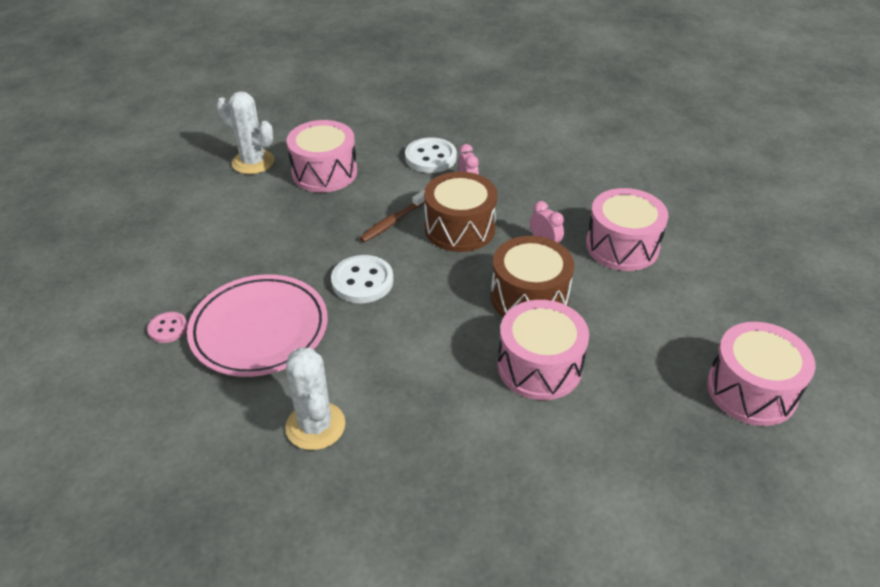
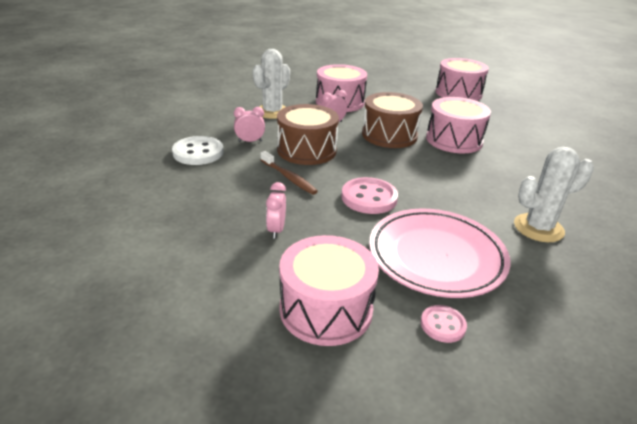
camera: 85 degrees left, 10 degrees down
(253, 162) = (135, 262): white cactus -> white cactus (272, 112)
(298, 224) = (276, 230): none -> pink clock
(324, 172) = (189, 210): pink drum -> pink drum (326, 309)
(362, 281) = (369, 198): white button -> pink button

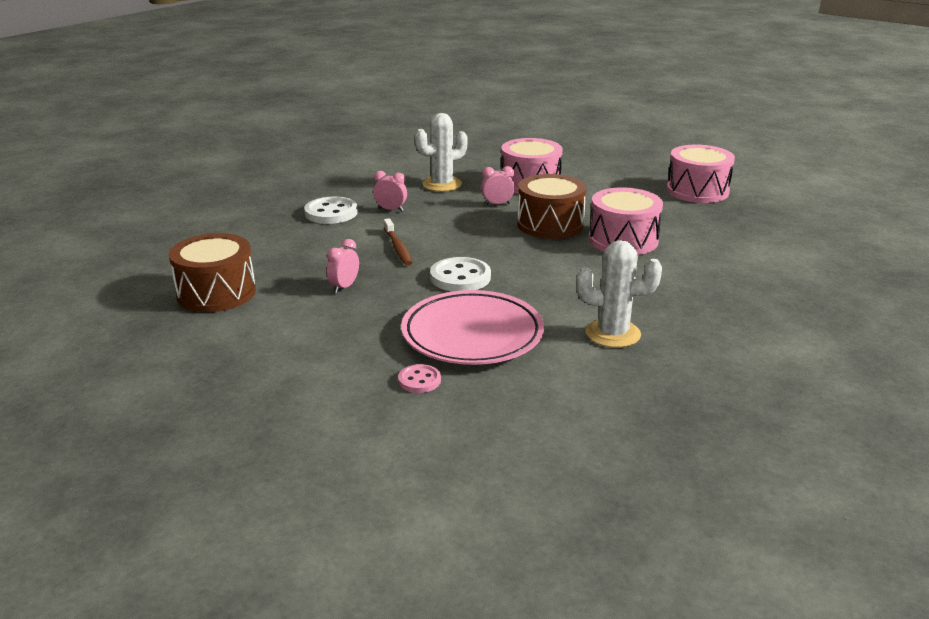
camera: 25 degrees right, 5 degrees down
(306, 150) = (441, 226): brown drum -> brown drum (216, 293)
(326, 309) = (331, 349): pink drum -> none
(369, 198) = (460, 277): pink button -> white button

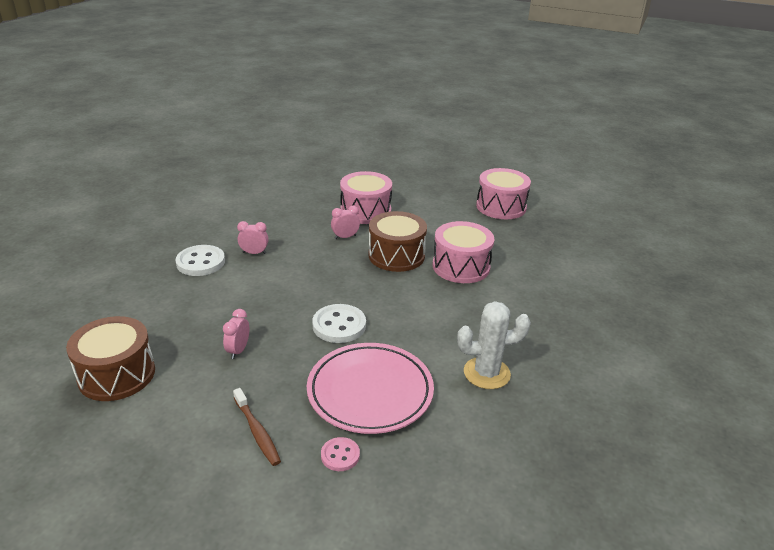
camera: 15 degrees left, 5 degrees up
(397, 247) = (273, 297): brown toothbrush -> brown toothbrush (257, 431)
(442, 184) = (291, 219): white cactus -> none

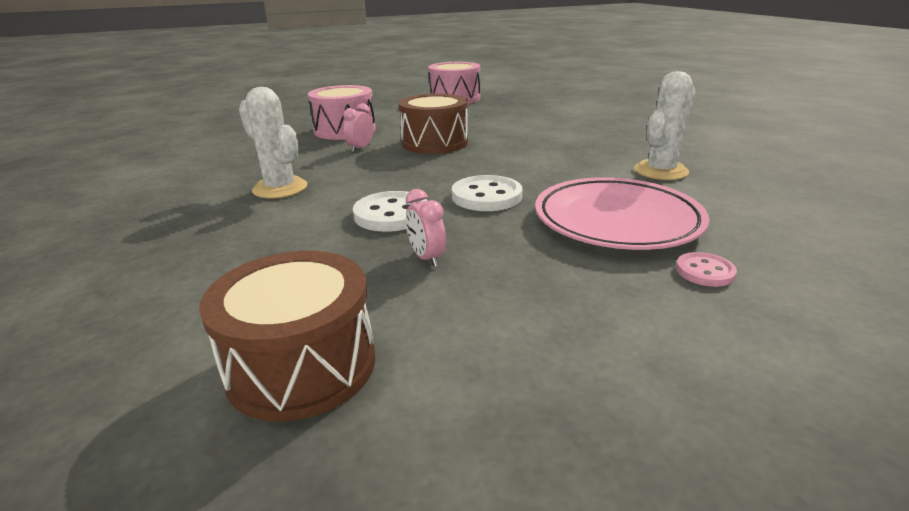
camera: 40 degrees left, 5 degrees down
(200, 262) = (220, 218): white button -> white button (391, 214)
(254, 253) = (280, 188): pink clock -> white cactus
(257, 431) = (598, 304): brown toothbrush -> none
(461, 266) = (500, 131): pink drum -> none

